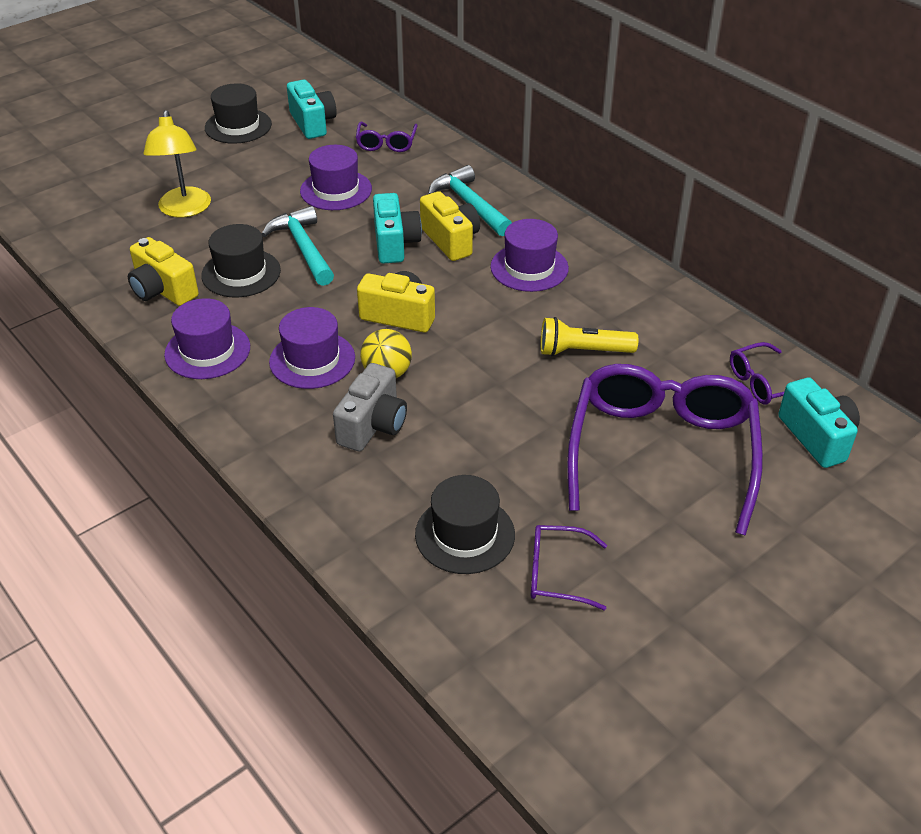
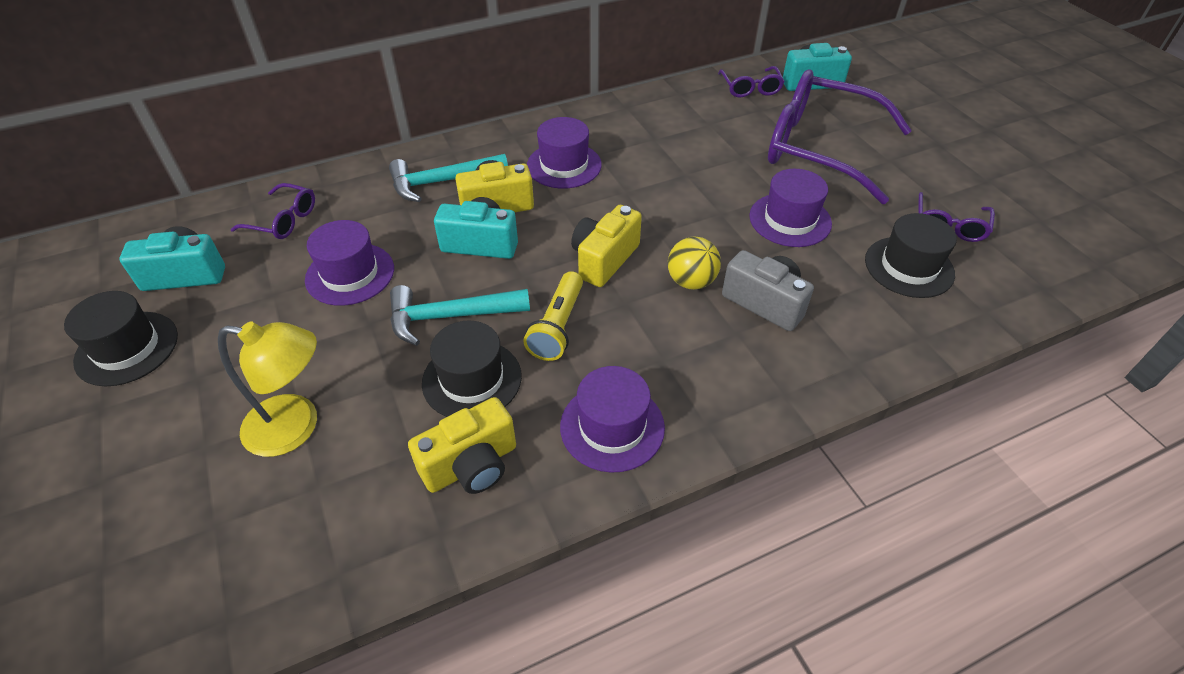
camera: 75 degrees left, 5 degrees up
(312, 360) = (655, 334): purple hat -> purple hat (790, 220)
(583, 351) = (692, 160): yellow flashlight -> yellow flashlight (558, 326)

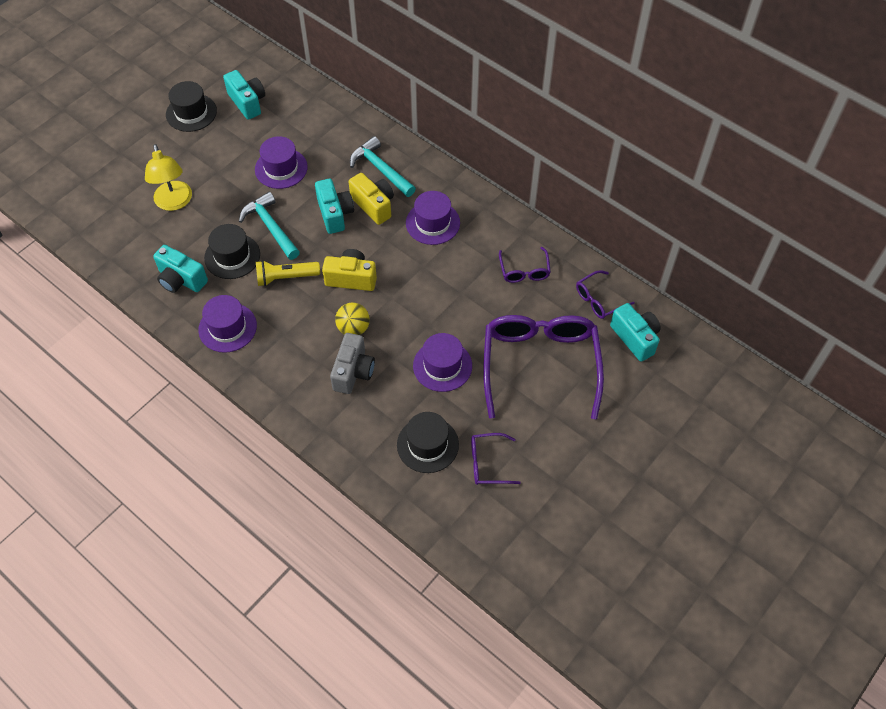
camera: 65 degrees right, 10 degrees up
(283, 220) = (308, 116): purple glasses -> purple glasses (524, 271)
(471, 465) = (181, 279): yellow camera -> turquoise camera

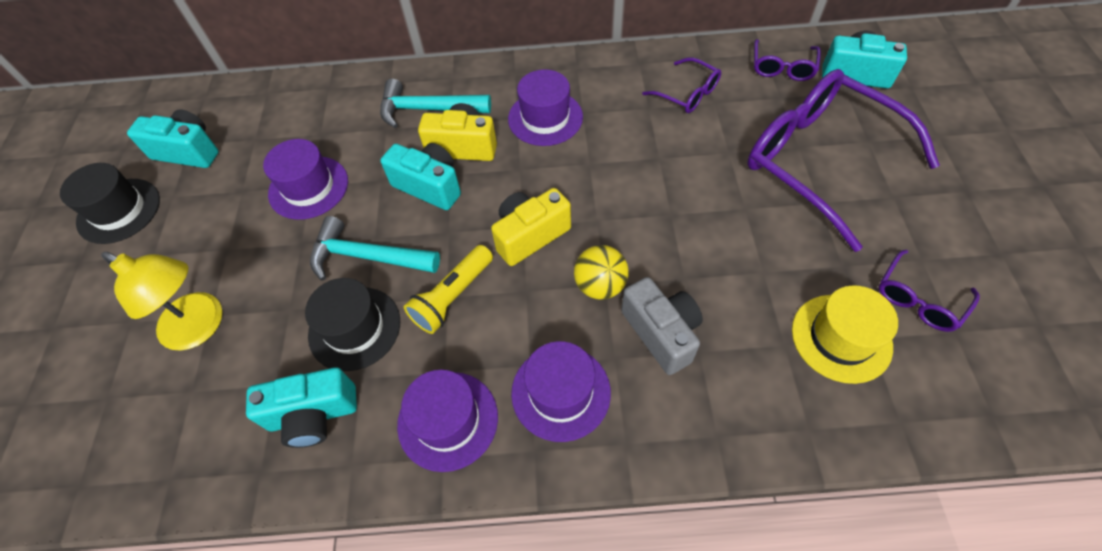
camera: 40 degrees left, 0 degrees up
(427, 444) = (841, 338): black hat -> yellow hat
(442, 366) = (739, 242): purple hat -> purple hat (561, 392)

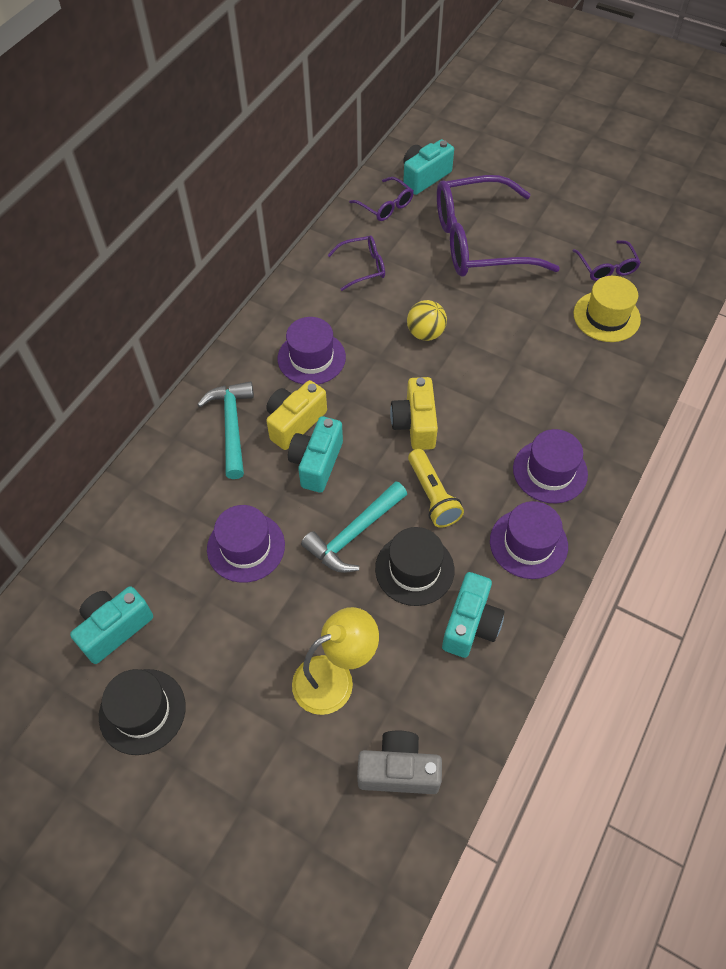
camera: 60 degrees left, 0 degrees up
(428, 109) = (232, 426): turquoise hammer -> turquoise hammer turned 135 degrees clockwise
(429, 186) = (317, 463): turquoise camera -> turquoise camera turned 45 degrees counterclockwise
(600, 285) = (486, 408): yellow ball -> yellow ball (425, 333)
(661, 333) = (544, 396): grey camera -> grey camera (398, 770)

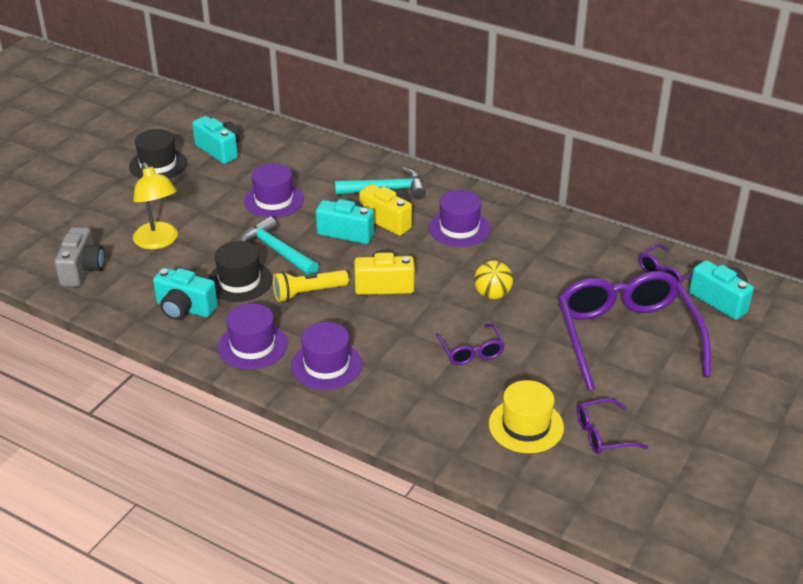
camera: 90 degrees right, 20 degrees down
(363, 267) = (575, 257): purple glasses -> purple glasses (471, 351)

